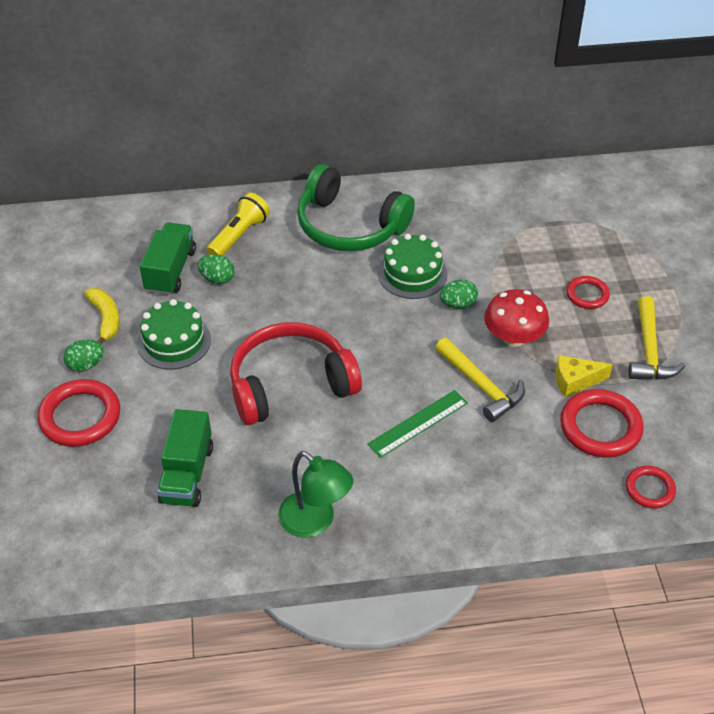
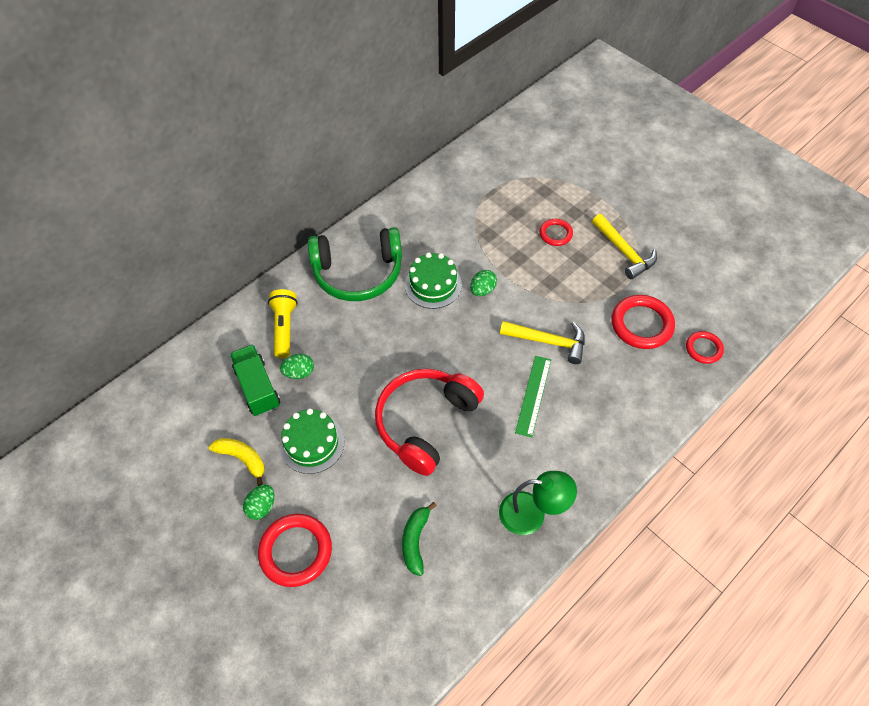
camera: 35 degrees left, 10 degrees up
(187, 474) = (415, 541): green truck -> green banana
(513, 337) = (538, 293): red mushroom -> none
(575, 381) = (600, 301): yellow cheese -> none

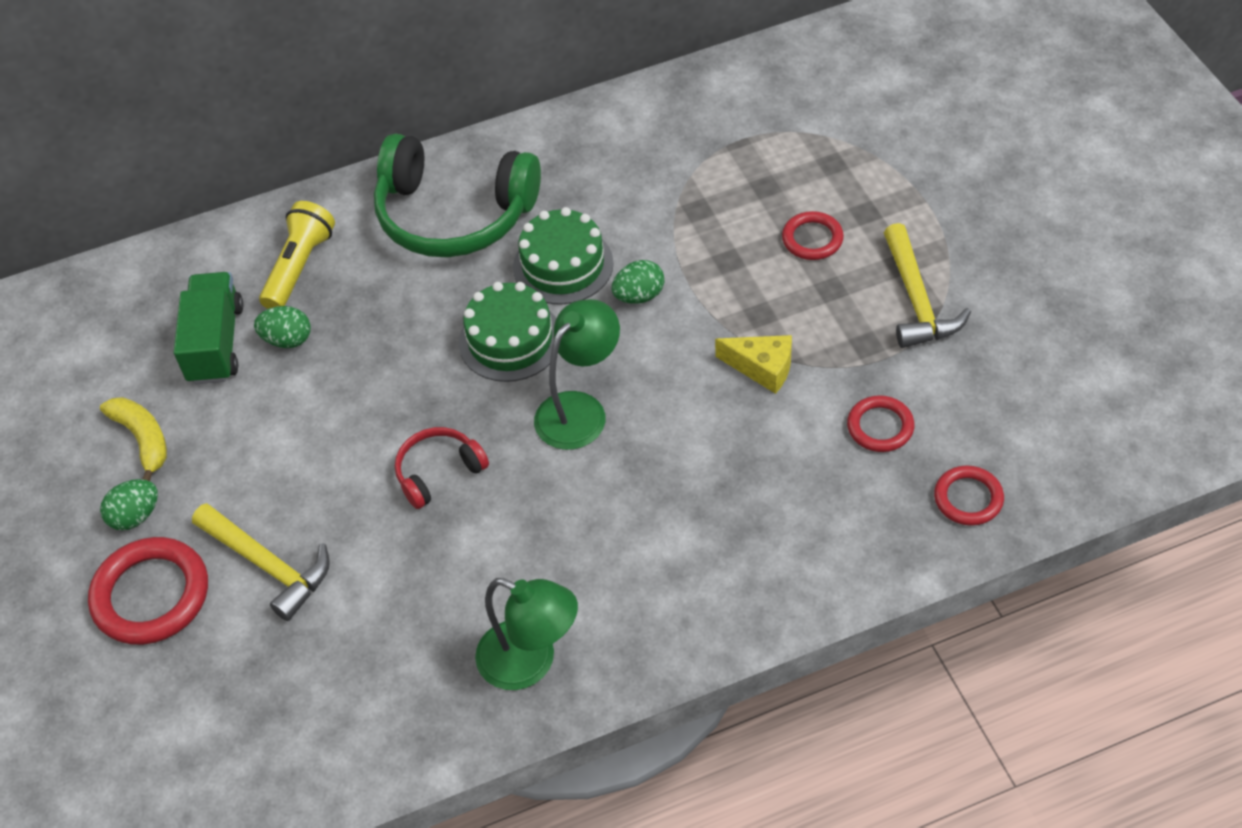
camera: 25 degrees right, 5 degrees down
(312, 443) = (253, 449): green cake -> green cake (510, 340)
(415, 541) = (331, 640): green banana -> none
(426, 422) = (439, 472): red headphones -> red headphones, size x0.49
(484, 363) = (580, 410): none -> green lamp
(533, 395) = (632, 484): green ruler -> none
(548, 341) = (703, 408): yellow hammer -> yellow hammer (268, 565)
(567, 311) = (762, 368): none -> yellow cheese
(641, 324) = (880, 427): red ring -> red ring, size x0.58

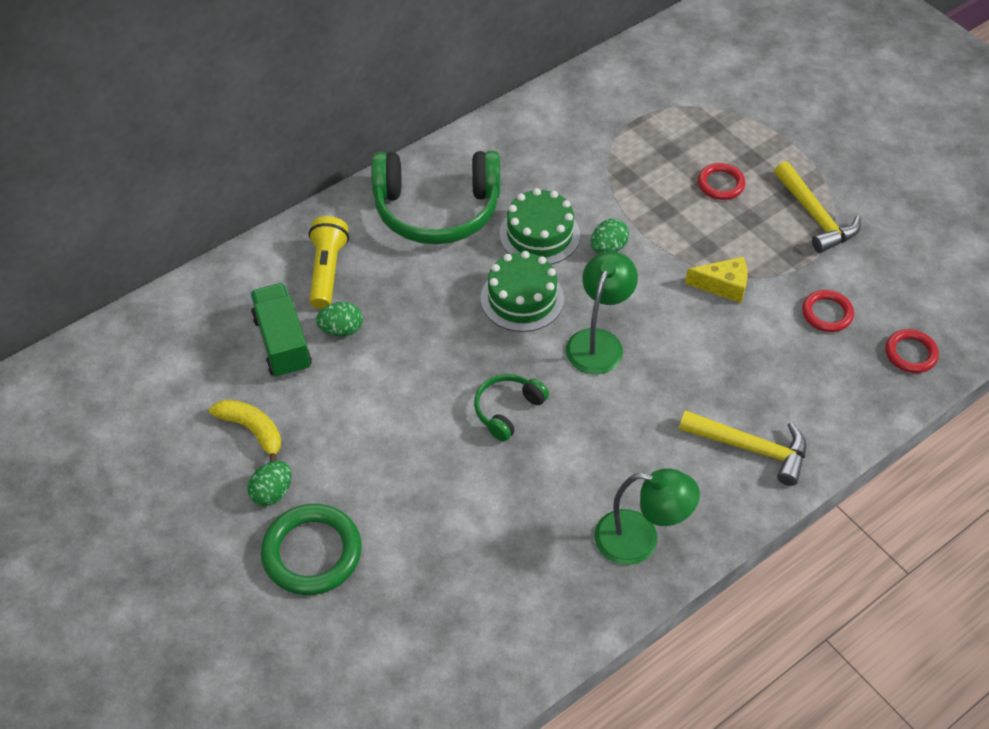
camera: 20 degrees left, 0 degrees up
(151, 595) = (312, 553): red ring -> green ring
(268, 565) = (399, 509): yellow hammer -> yellow hammer (750, 448)
(439, 472) = (508, 410): red headphones -> green headphones

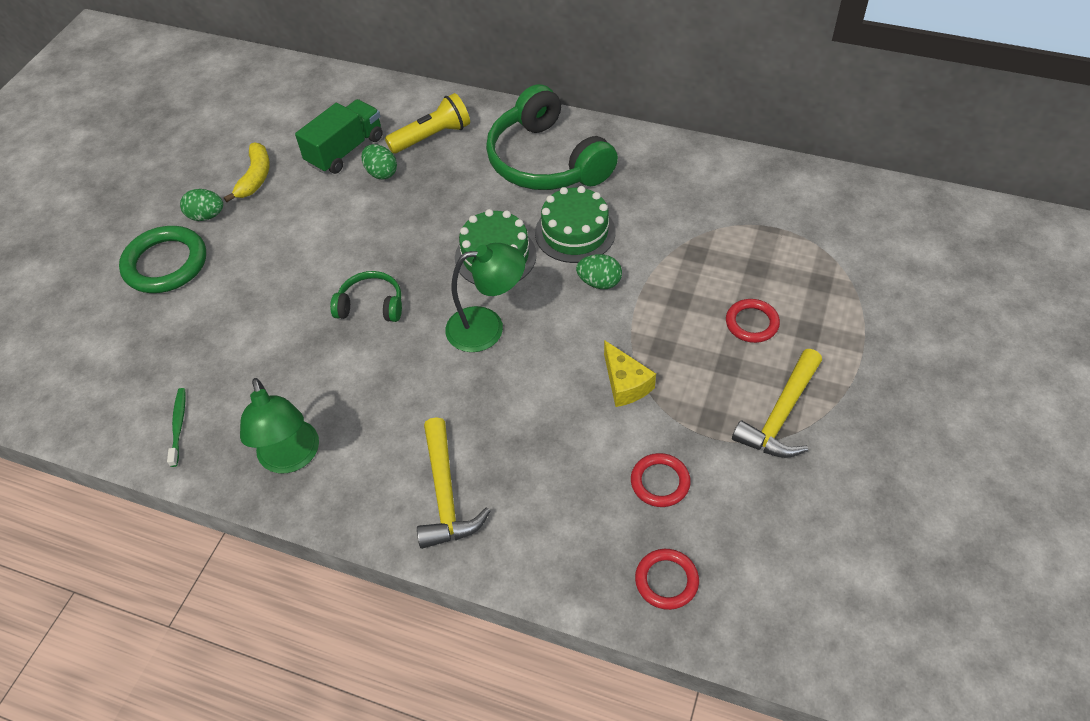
camera: 60 degrees right, 0 degrees up
(539, 614) = (178, 425): none -> green toothbrush

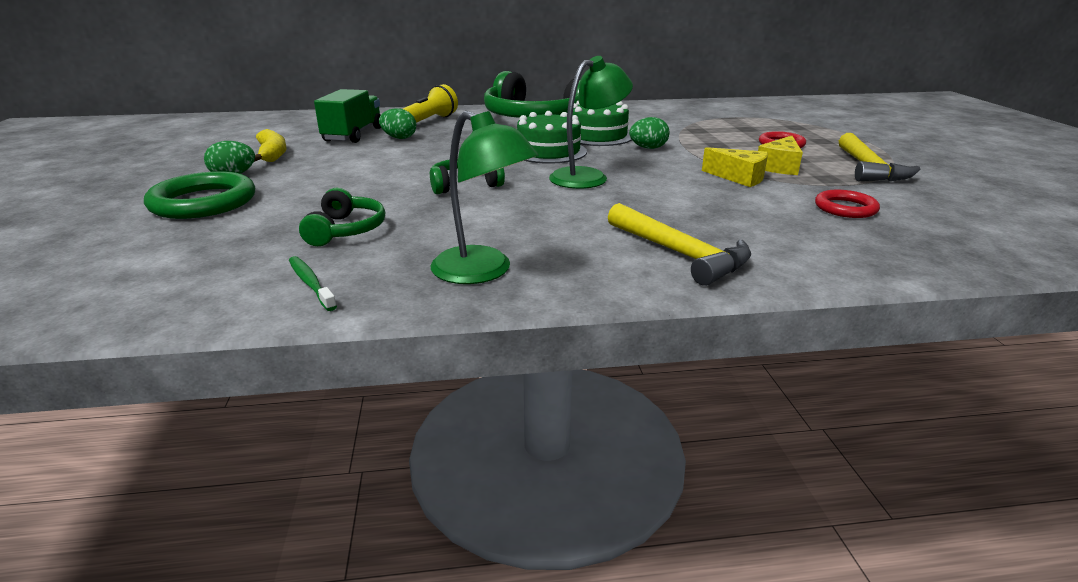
camera: 30 degrees left, 25 degrees down
(238, 354) = (345, 230): none -> green headphones
(666, 580) = (944, 248): red ring -> none
(690, 376) = (779, 167): none -> yellow cheese

